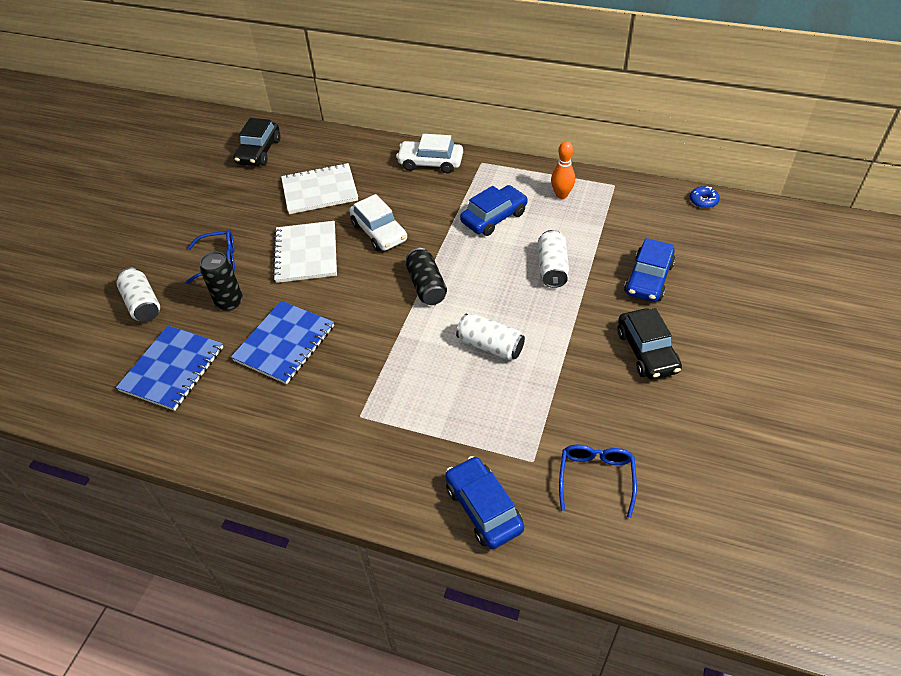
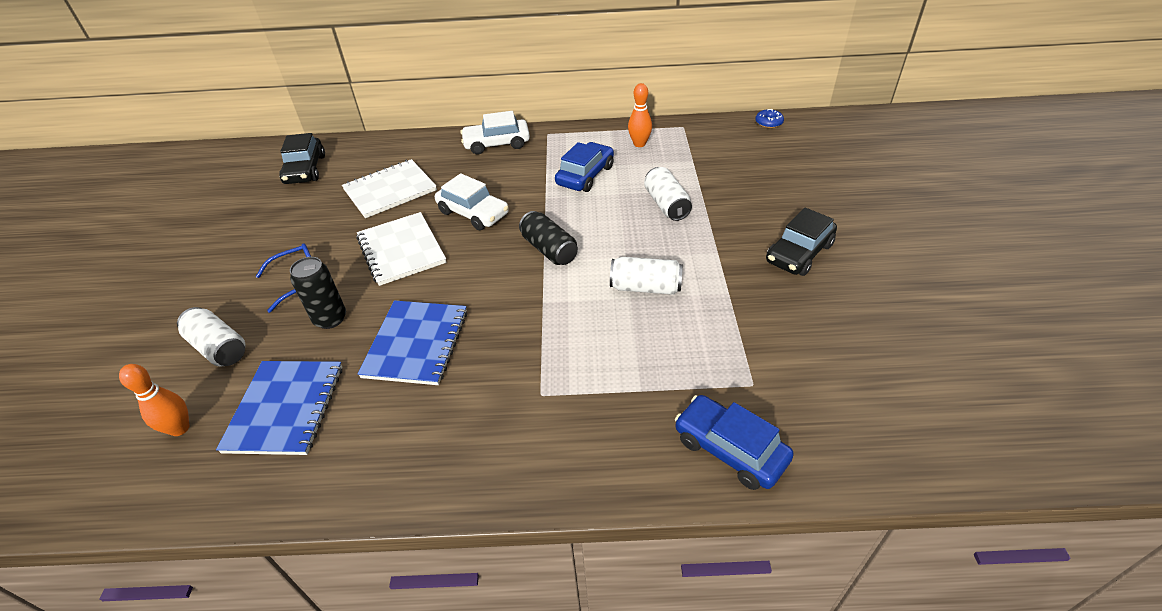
camera: 20 degrees left, 5 degrees down
(98, 362) = (180, 428): none -> orange bowling pin
(596, 479) = (826, 383): blue glasses -> none
(647, 351) = (799, 253): black car -> black car turned 75 degrees clockwise
(648, 279) = (761, 193): blue car -> none

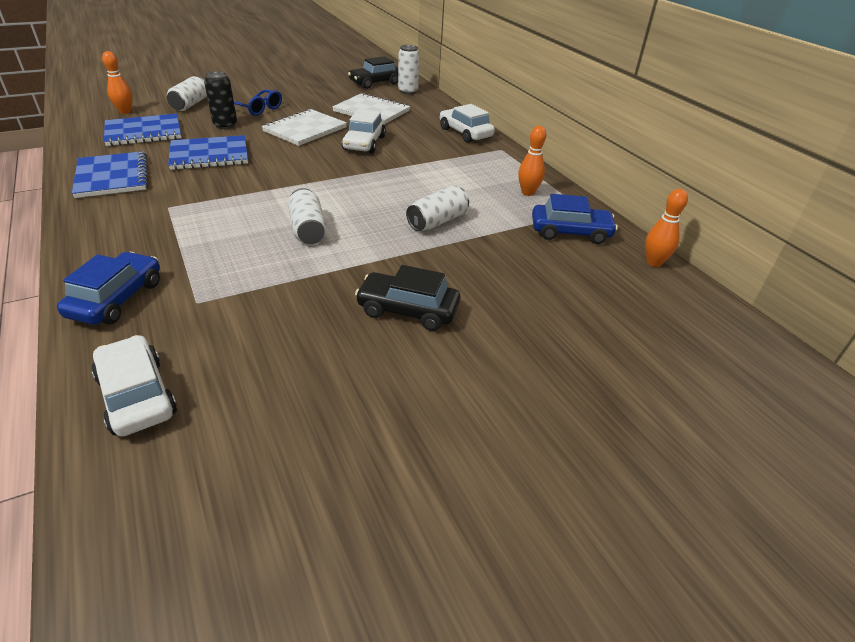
camera: 60 degrees right, 5 degrees down
(355, 152) = (408, 91): none -> white can
(420, 449) = (112, 177): none -> blue notebook
(549, 249) = (336, 180): black can -> none
(585, 175) = (452, 176): blue car -> blue car (570, 232)
(768, 123) = (654, 262): blue donut -> orange bowling pin
(888, 437) = (137, 395): none -> white car

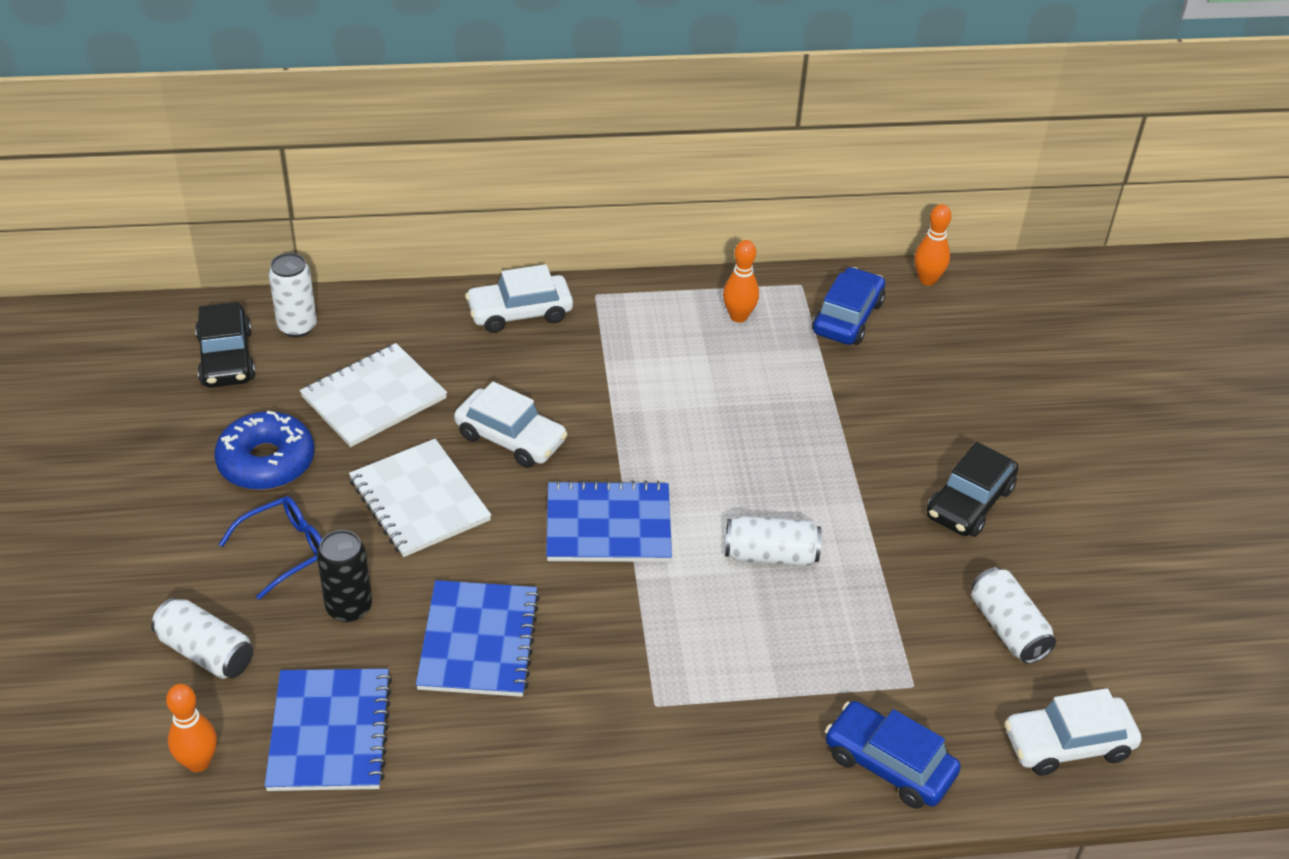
camera: 70 degrees left, 5 degrees up
(112, 177) = (519, 777): blue notebook -> blue notebook (608, 525)
(313, 98) = (266, 462): none -> blue donut
(437, 221) = (787, 425): white can -> white can (1007, 628)

